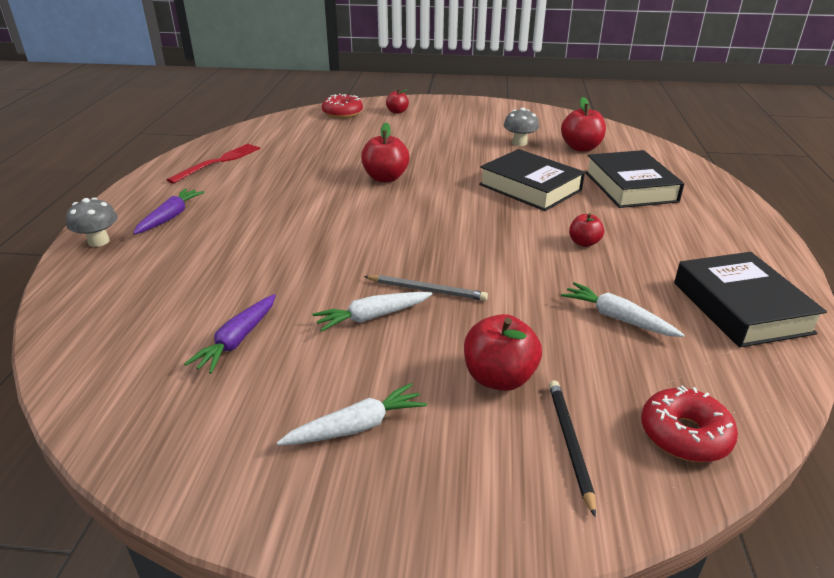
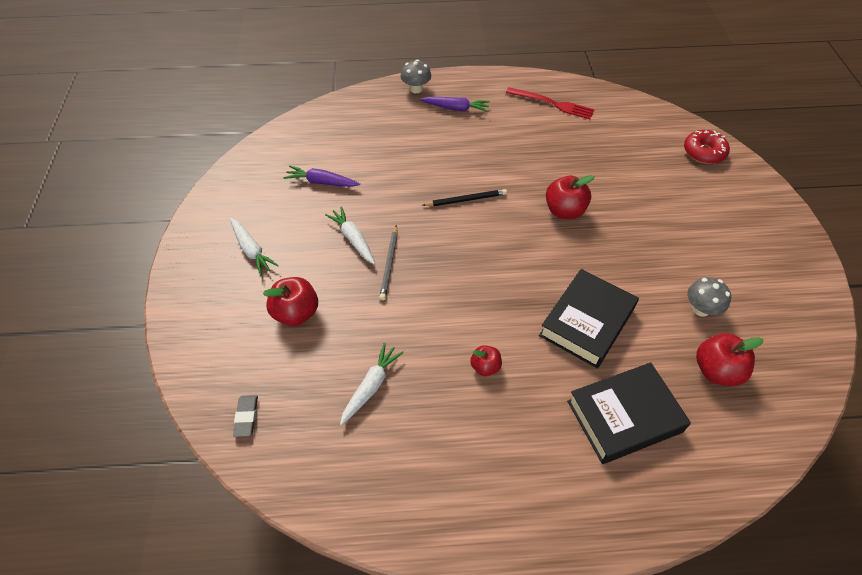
camera: 80 degrees right, 20 degrees up
(397, 112) = (734, 193): red apple -> none
(569, 443) = (239, 352): black pencil -> black pencil (466, 200)
(684, 435) = (246, 417): red donut -> grey eraser
(741, 307) = (400, 486): black book -> none

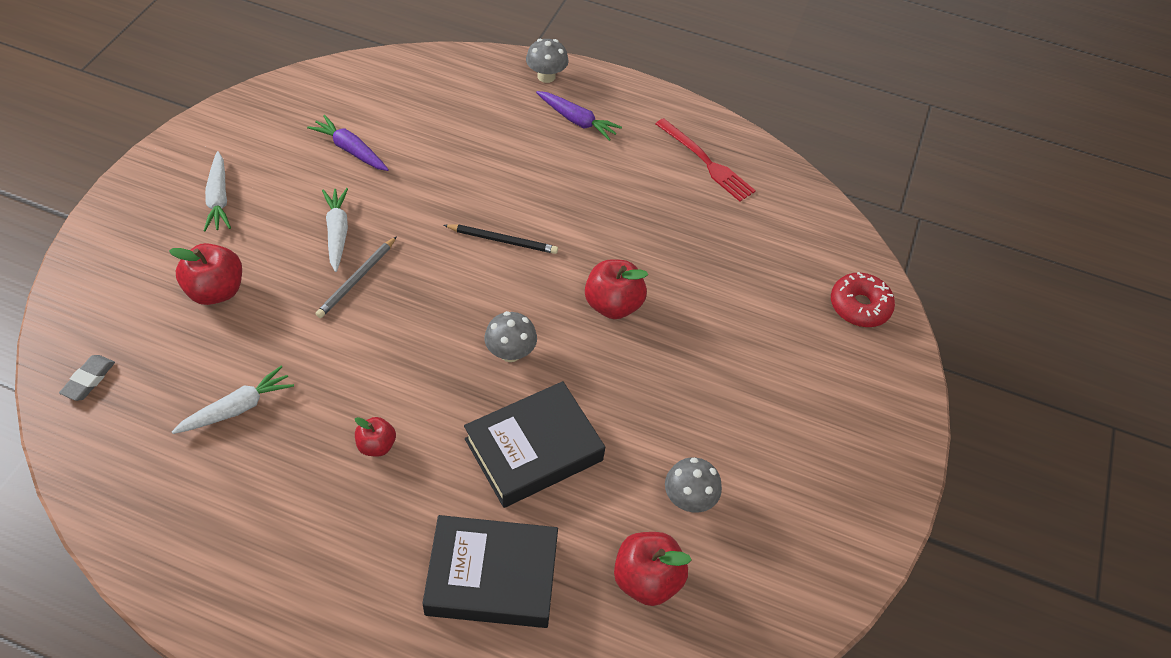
camera: 20 degrees right, 0 degrees up
(525, 268) = (510, 352): none -> grey mushroom

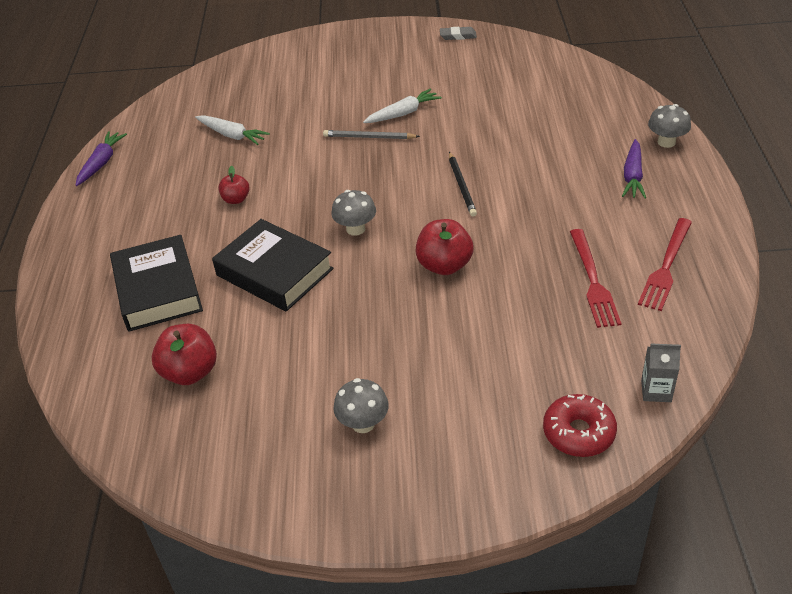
camera: 75 degrees right, 10 degrees down
(89, 380) = (220, 79): grey eraser -> grey eraser (458, 36)
(216, 291) = (316, 90): red apple -> none
(219, 198) = (391, 60): white carrot -> none
(350, 150) = (484, 88): purple carrot -> purple carrot (101, 163)
(688, 499) = (276, 374): grey mushroom -> grey mushroom (363, 423)
(696, 214) = (593, 281): none -> red fork
(838, 239) = (656, 391): none -> grey carton

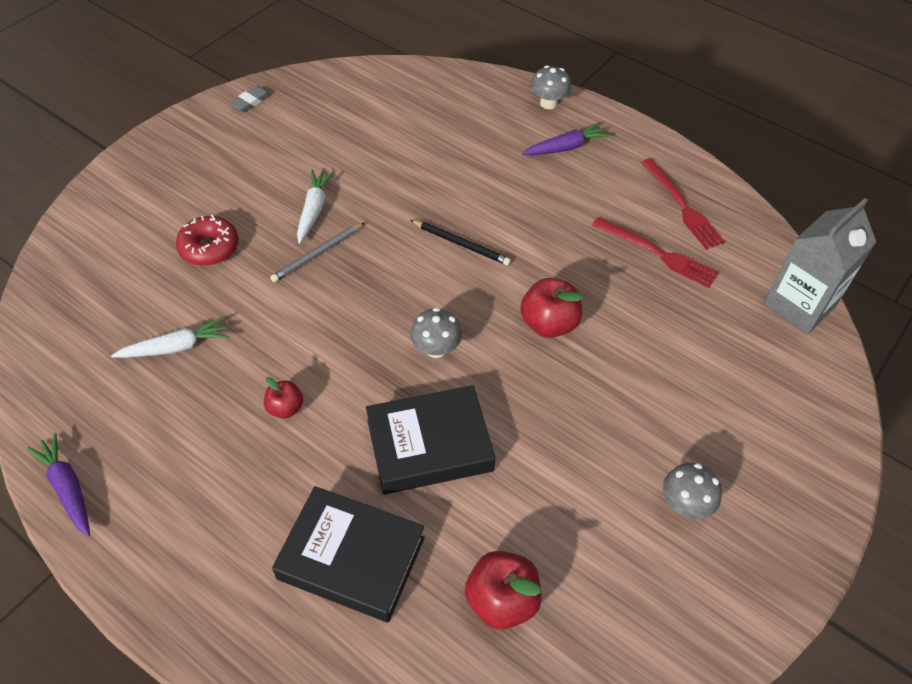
camera: 55 degrees left, 10 degrees up
(578, 433) = (805, 376): red donut -> red donut (209, 247)
(633, 176) = (566, 147): purple carrot -> purple carrot turned 75 degrees counterclockwise
(656, 391) = (799, 305): grey carton -> grey carton, size x2.12

